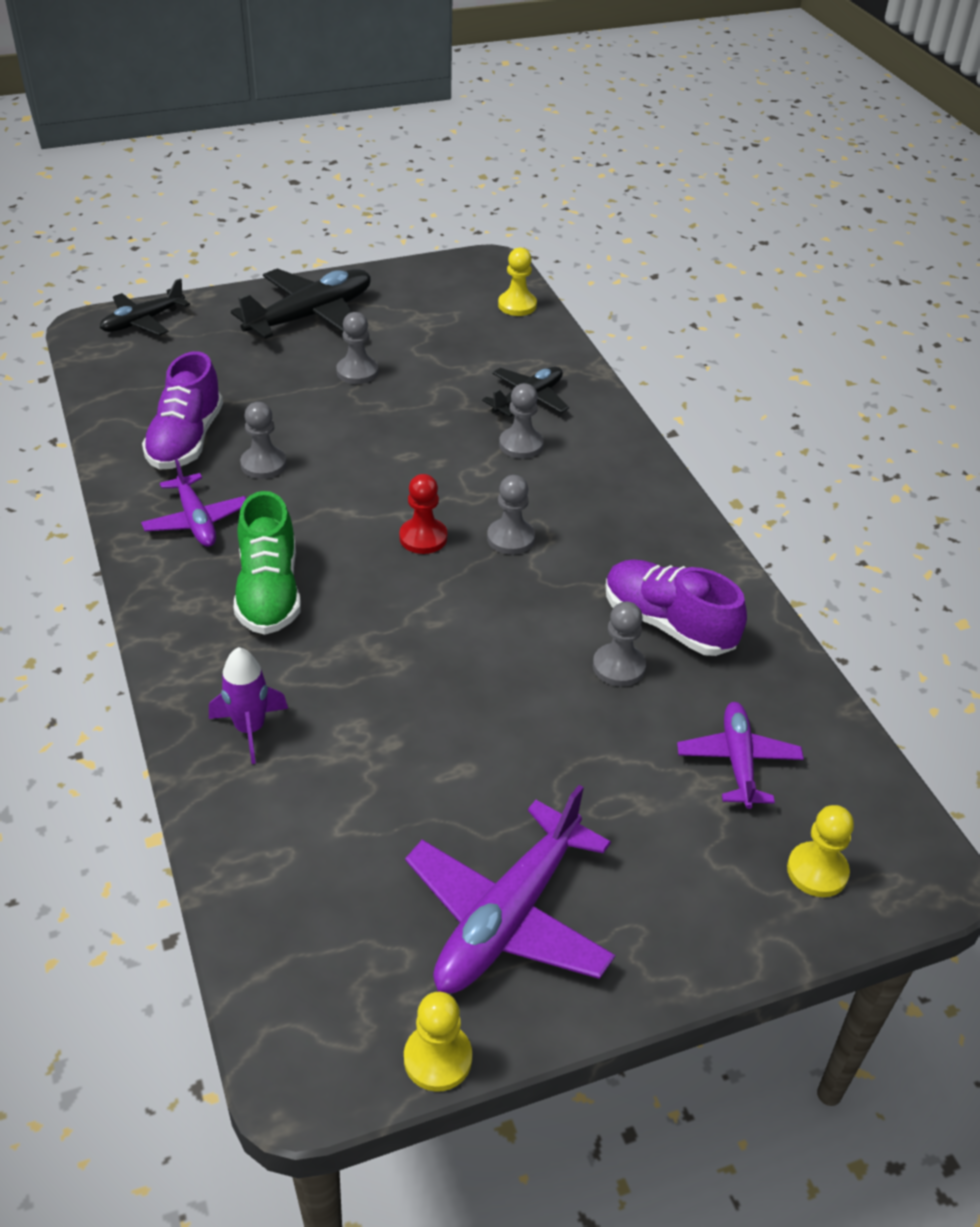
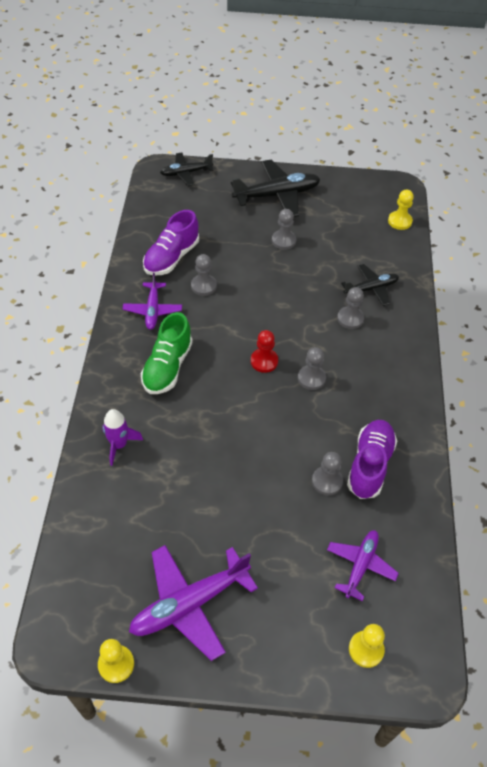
camera: 25 degrees right, 10 degrees up
(668, 624) = (369, 465): purple shoe -> purple shoe turned 45 degrees clockwise

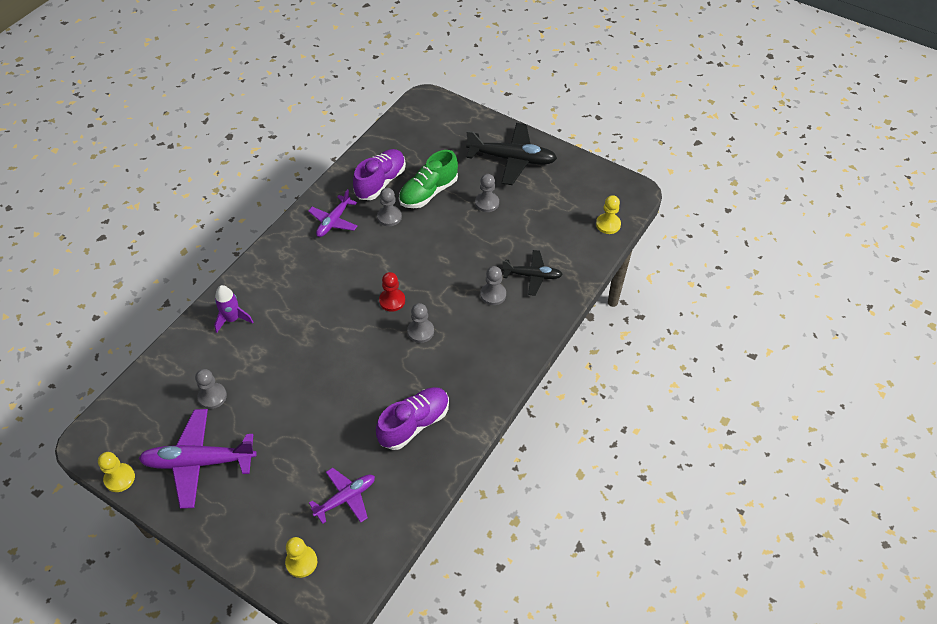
camera: 30 degrees right, 0 degrees up
(167, 367) = (312, 273): green shoe -> green shoe (428, 192)
(171, 257) = (380, 182): purple shoe -> purple shoe turned 150 degrees clockwise
(186, 173) = (446, 111): black plane -> none
(327, 481) = (369, 420): grey pawn -> grey pawn (212, 396)

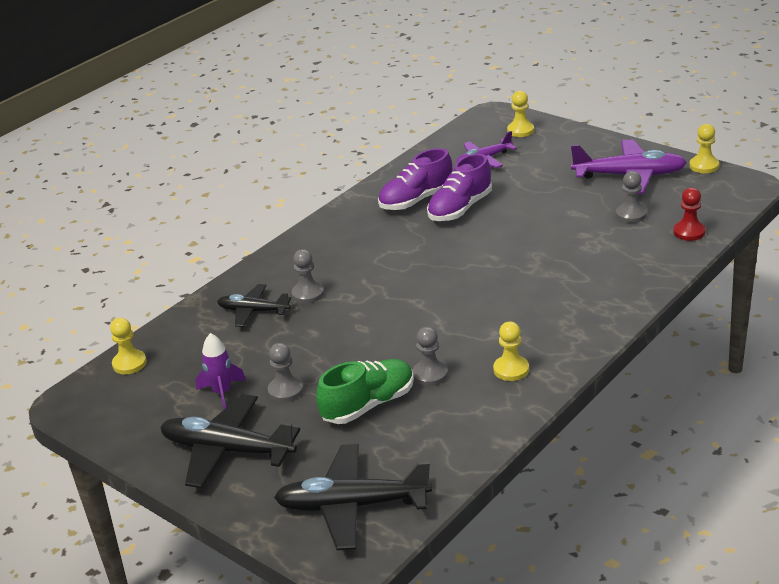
camera: 170 degrees left, 20 degrees down
(232, 319) = (628, 272): purple rocket -> purple rocket (222, 393)
(333, 221) = (511, 369): purple plane -> yellow pawn
(380, 182) = (440, 420): purple shoe -> purple shoe (460, 208)
(392, 301) = (432, 288): red pawn -> red pawn (689, 232)
(420, 331) = (401, 263): grey pawn -> none
(429, 127) = (352, 506): none -> black plane

